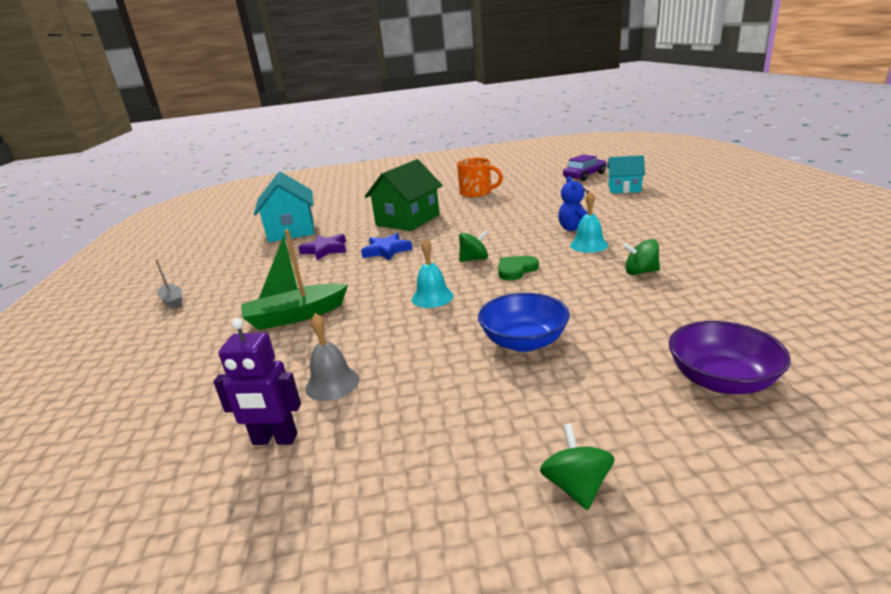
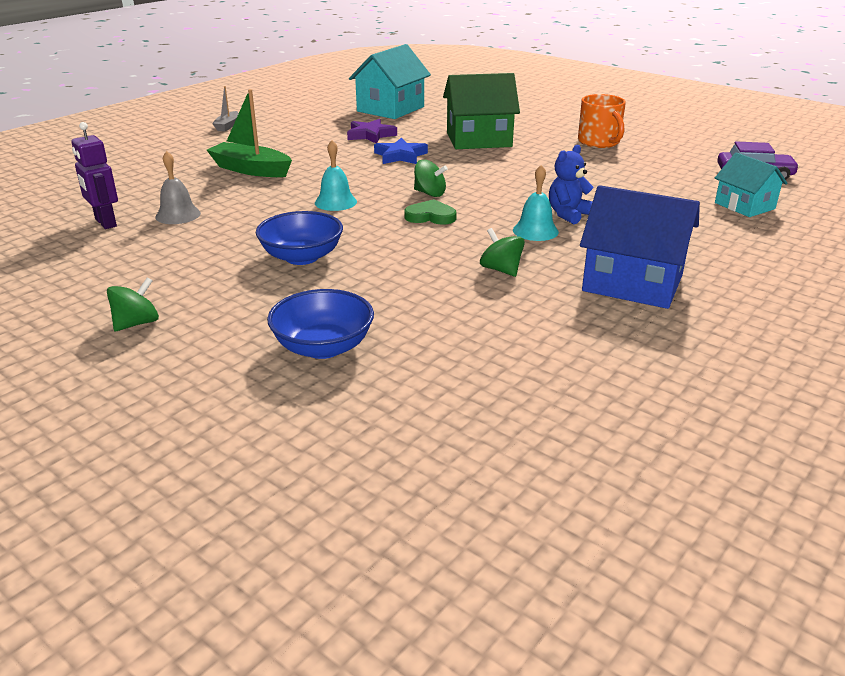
camera: 45 degrees right, 5 degrees up
(701, 241) = (632, 283): none -> blue house
(721, 380) = (323, 347): purple bowl -> blue bowl

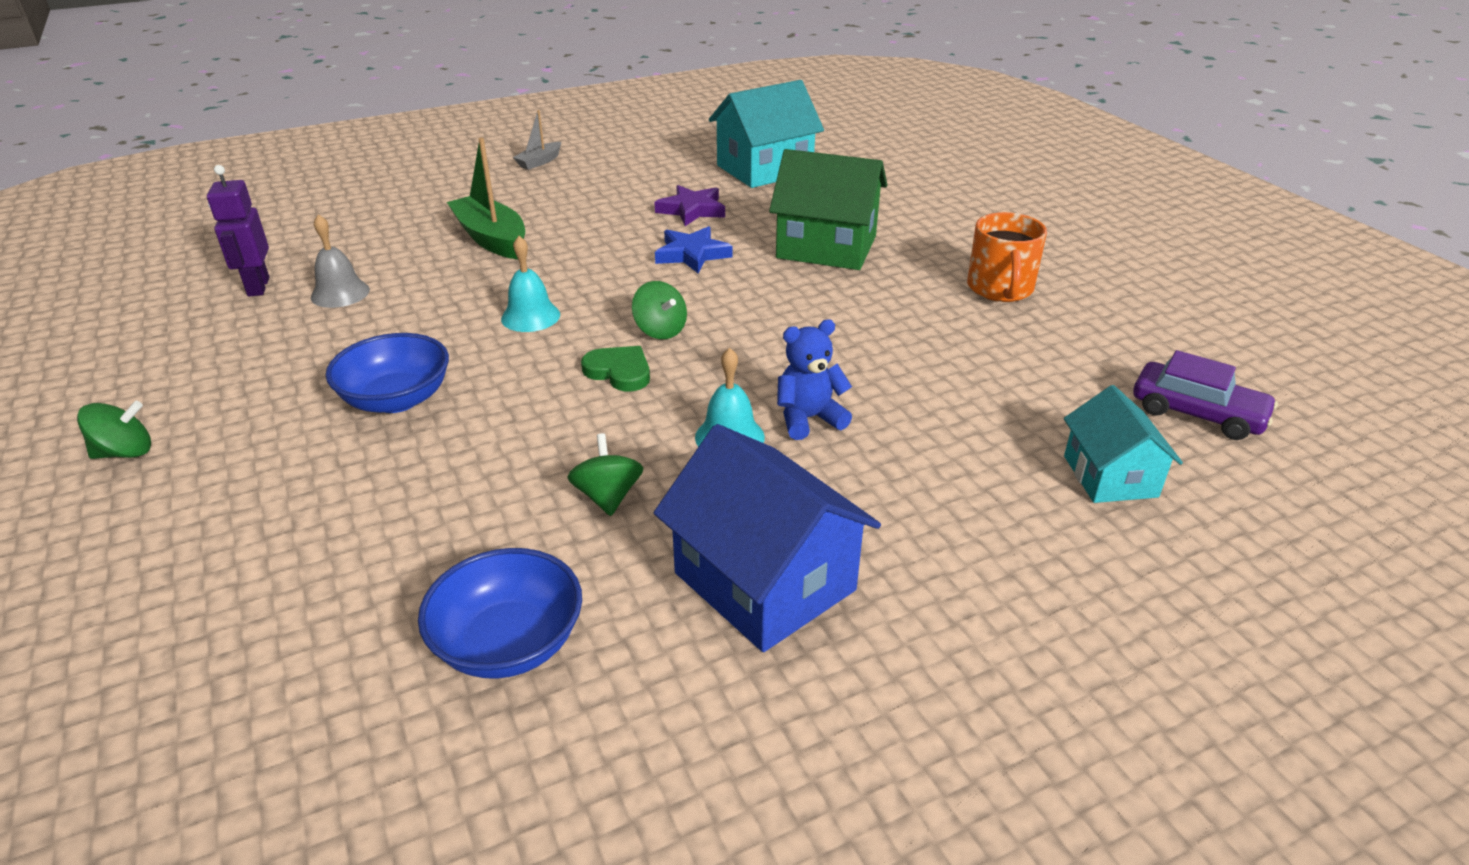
camera: 25 degrees right, 5 degrees up
(323, 347) = (261, 560): blue bowl -> blue bowl (509, 643)

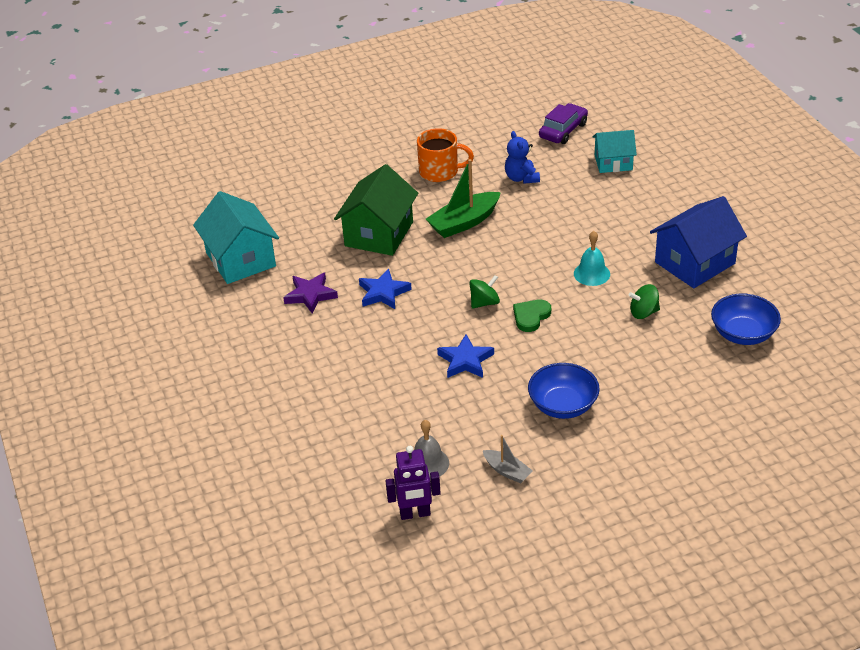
camera: 85 degrees left, 5 degrees up
(125, 452) = (624, 514): green spinning top -> none
(491, 239) = (346, 396): green boat -> green boat (464, 222)
(530, 316) = (465, 361): turquoise bell -> blue star
(539, 162) = (194, 387): grey boat -> grey boat (507, 471)
(808, 419) = (574, 247): blue teddy bear -> blue teddy bear (521, 178)

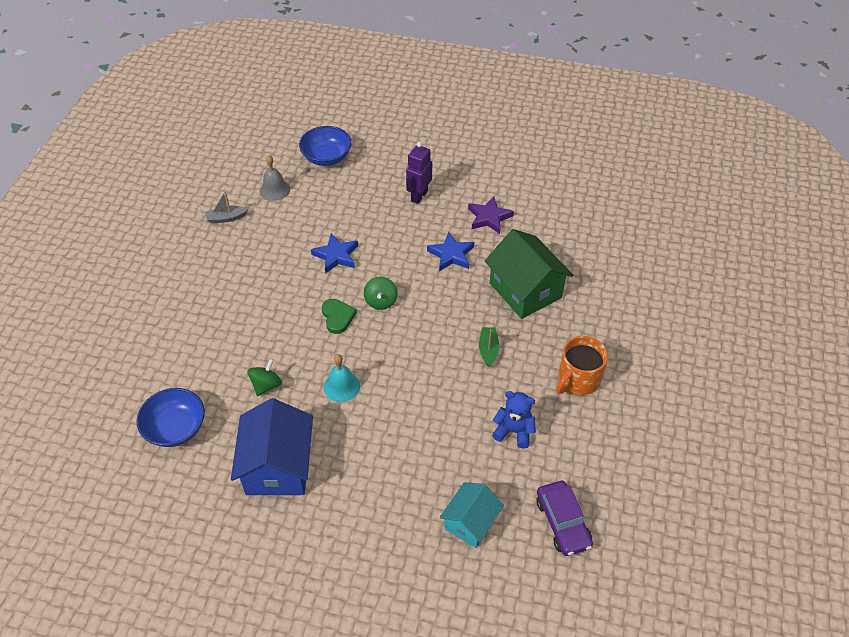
camera: 125 degrees right, 10 degrees up
(241, 259) = (568, 203): turquoise house -> none
(415, 514) = (247, 165): purple robot -> purple robot (419, 196)
(464, 222) = (488, 350): green boat -> green boat, size x0.55
(563, 405) = (241, 276): blue bowl -> blue bowl (326, 157)

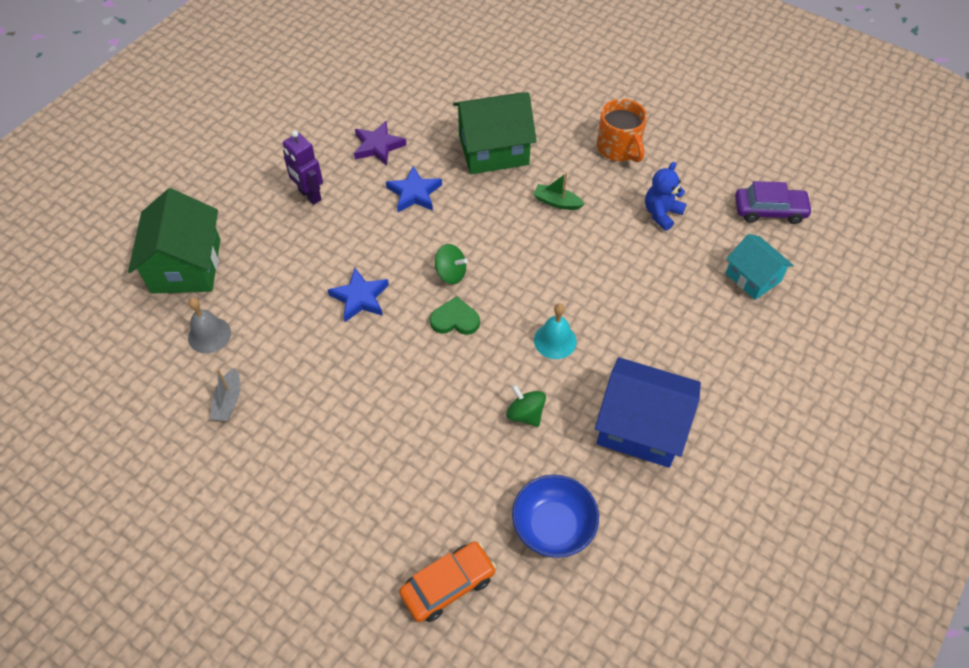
camera: 70 degrees left, 5 degrees up
(117, 378) = (448, 585): none -> orange car
(326, 157) = (186, 266): blue bowl -> green house

